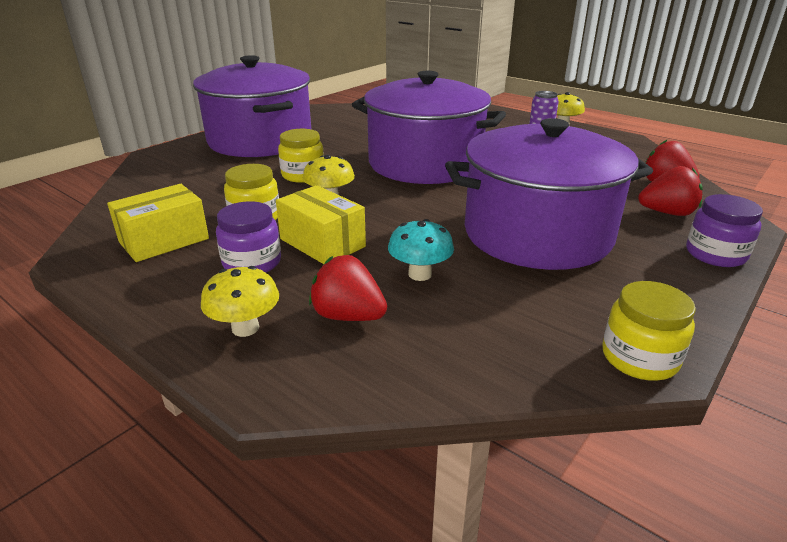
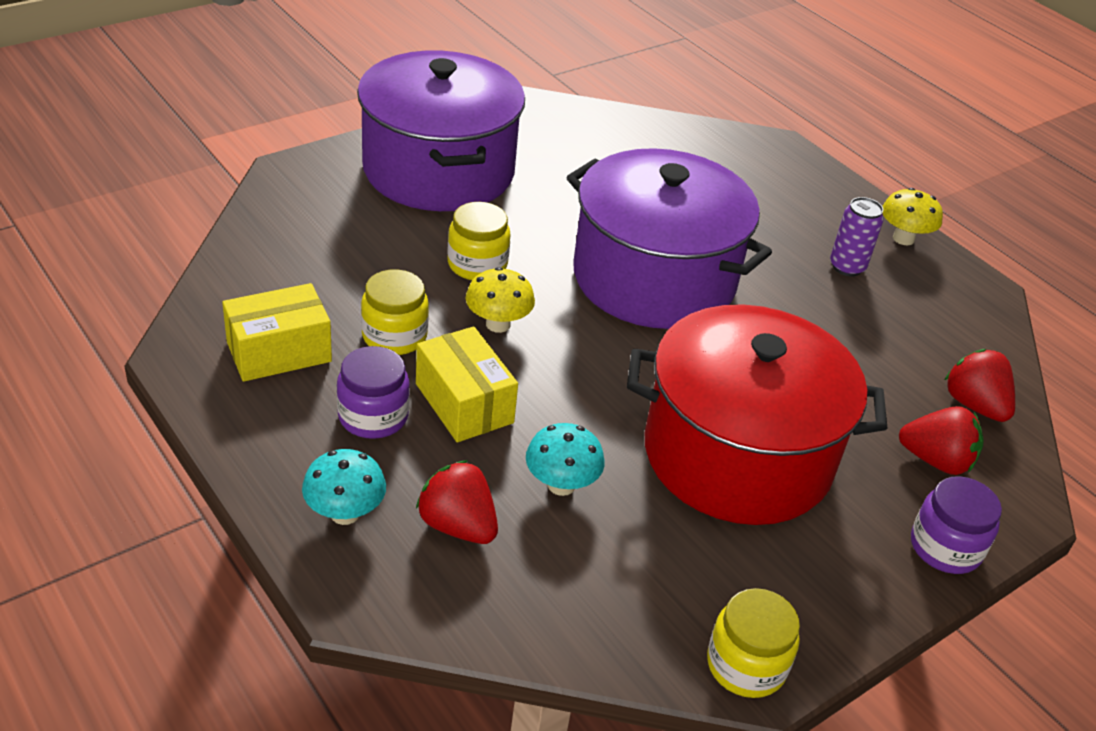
camera: 10 degrees right, 10 degrees up
(245, 328) = (345, 513): yellow mushroom -> turquoise mushroom
(537, 234) = (737, 455): purple pot -> red pot

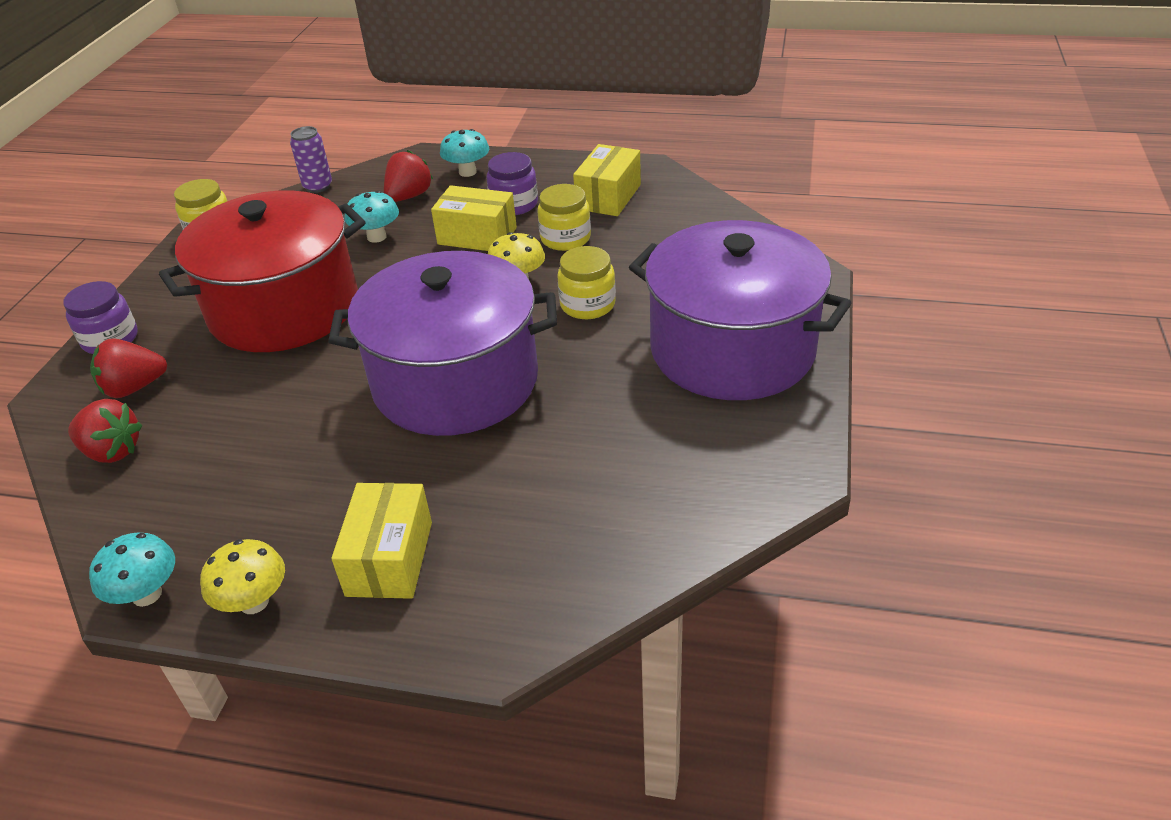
camera: 145 degrees right, 0 degrees up
(458, 525) = (409, 196): red strawberry -> red strawberry turned 60 degrees counterclockwise
(803, 209) = (390, 558): none -> yellow box
(847, 267) = (296, 515): purple can -> purple can (318, 186)
(973, 283) = (147, 594): none -> turquoise mushroom

